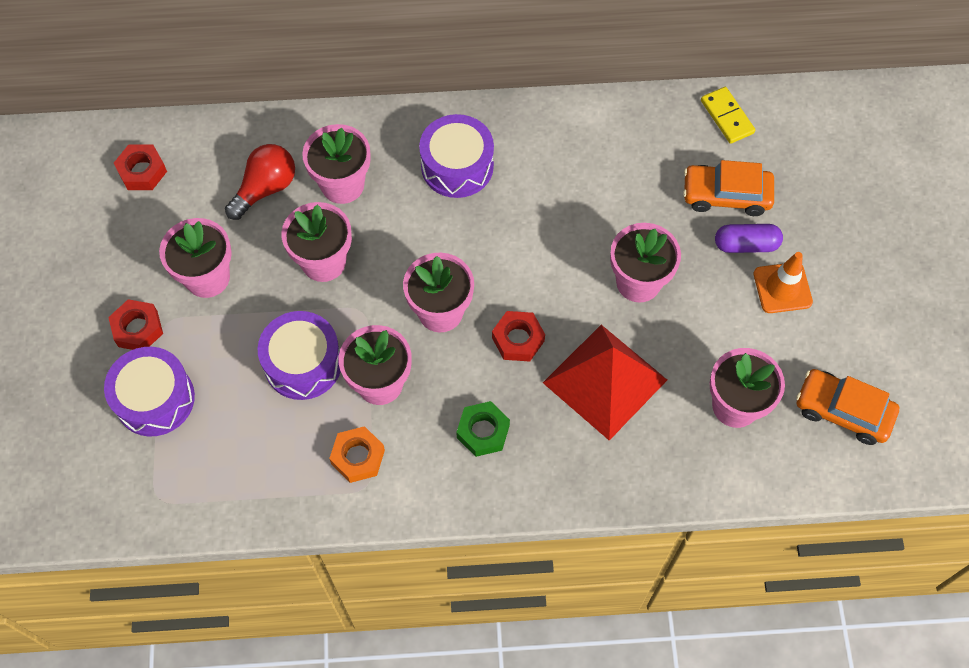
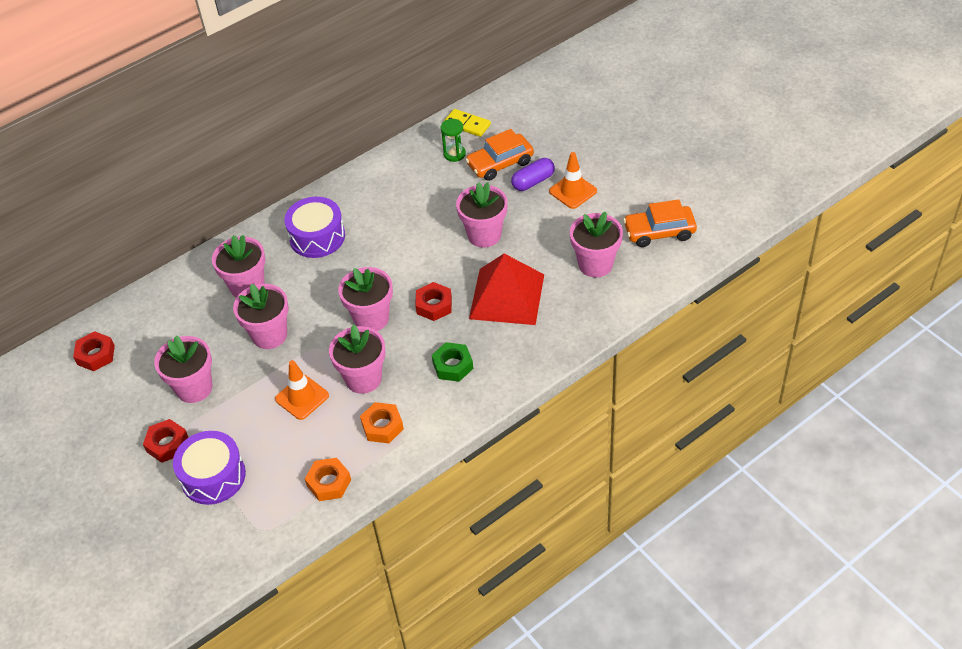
camera: 30 degrees left, 15 degrees down
(258, 488) = (329, 483): none -> orange nut
(265, 188) = (195, 317): red light bulb -> none
(303, 363) = (302, 397): purple drum -> orange traffic cone
(683, 149) = (454, 154): none -> green hourglass

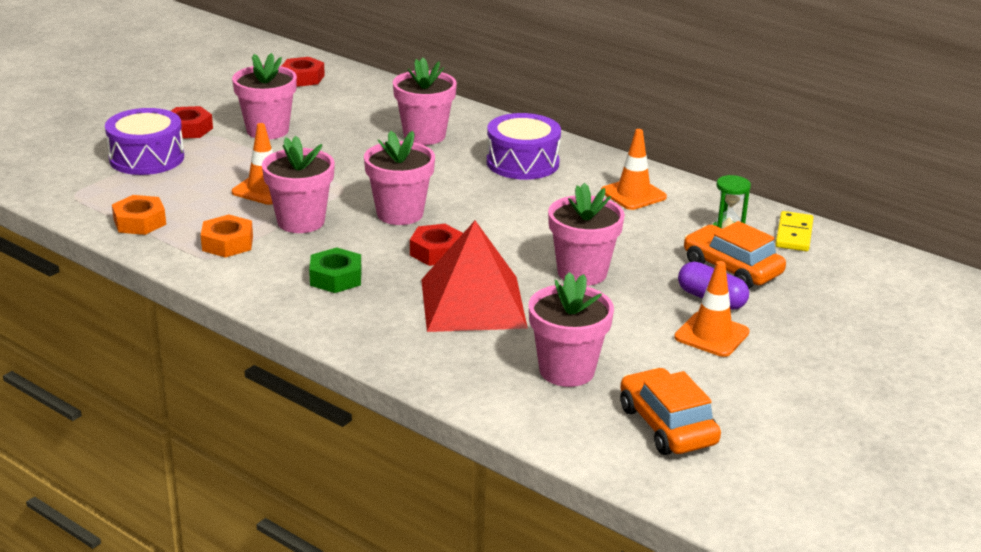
camera: 70 degrees right, 20 degrees down
(269, 335) = (355, 158): pink flower pot -> none
(387, 187) = (633, 194): none -> orange traffic cone

